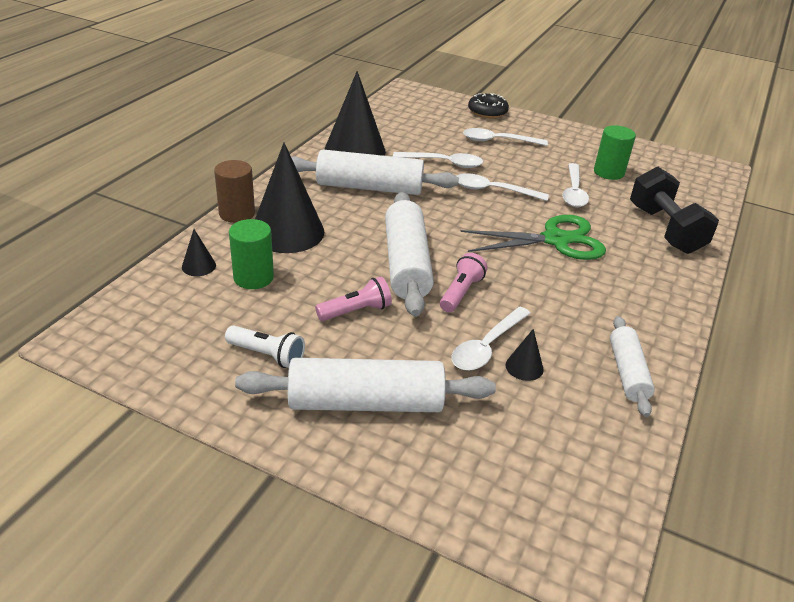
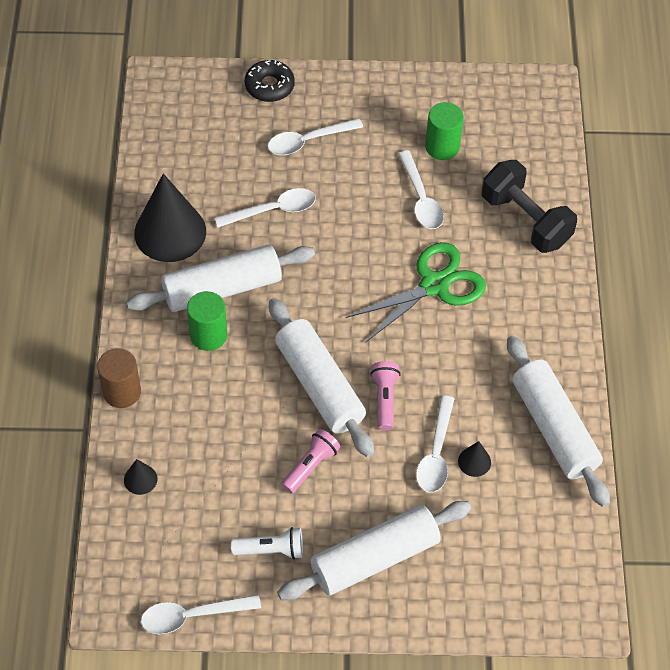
camera: 25 degrees left, 20 degrees up
(253, 277) = (198, 469): green cylinder -> green cylinder (208, 335)
(287, 232) = (187, 394): black cone -> none
(493, 190) = (343, 234): white spoon -> white spoon (192, 616)
(627, 372) = (554, 428): white rolling pin -> white rolling pin, size x1.69

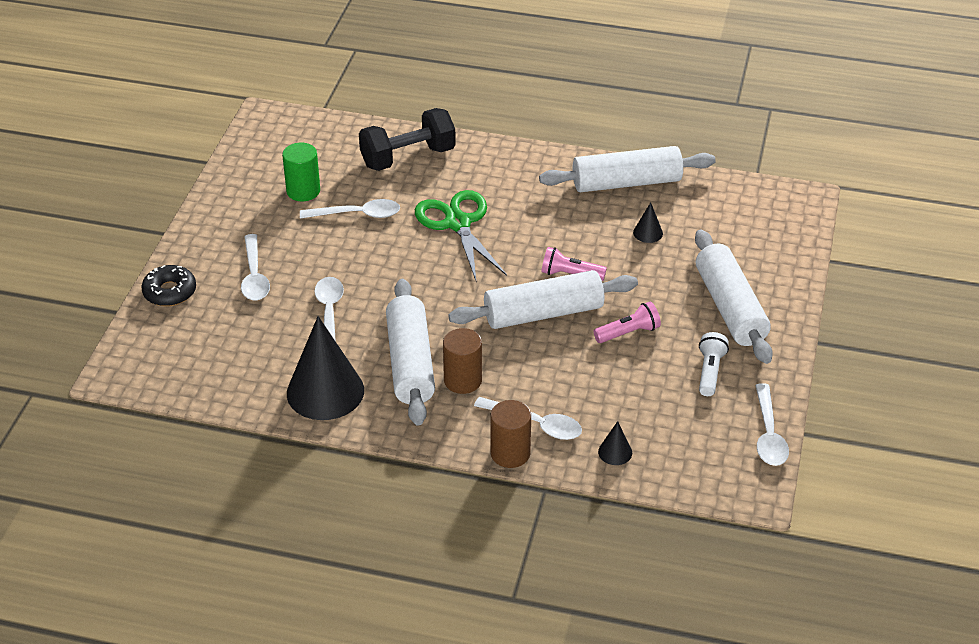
camera: 75 degrees left, 15 degrees down
(208, 335) = (463, 380): green cylinder -> brown cylinder
(310, 466) = (628, 333): pink flashlight -> pink flashlight turned 105 degrees clockwise
(436, 453) = (634, 253): white spoon -> white spoon (535, 424)

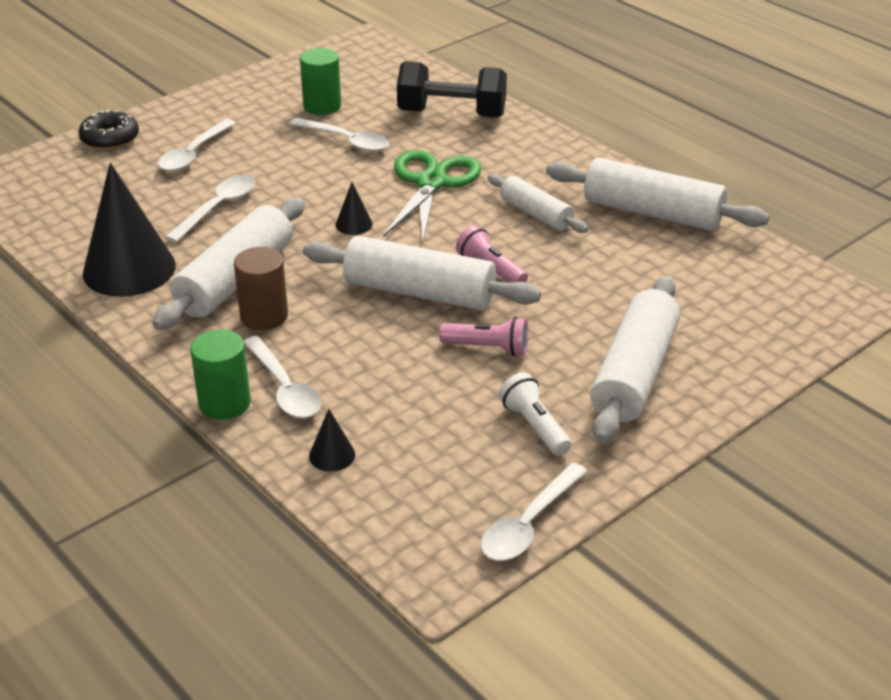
camera: 35 degrees right, 5 degrees down
(510, 453) = (224, 403): brown cylinder -> green cylinder
(554, 217) = (535, 214): none -> white rolling pin
(648, 233) = (622, 265): black cone -> black cone (354, 224)
(710, 372) = (534, 426): white flashlight -> white flashlight turned 75 degrees counterclockwise

